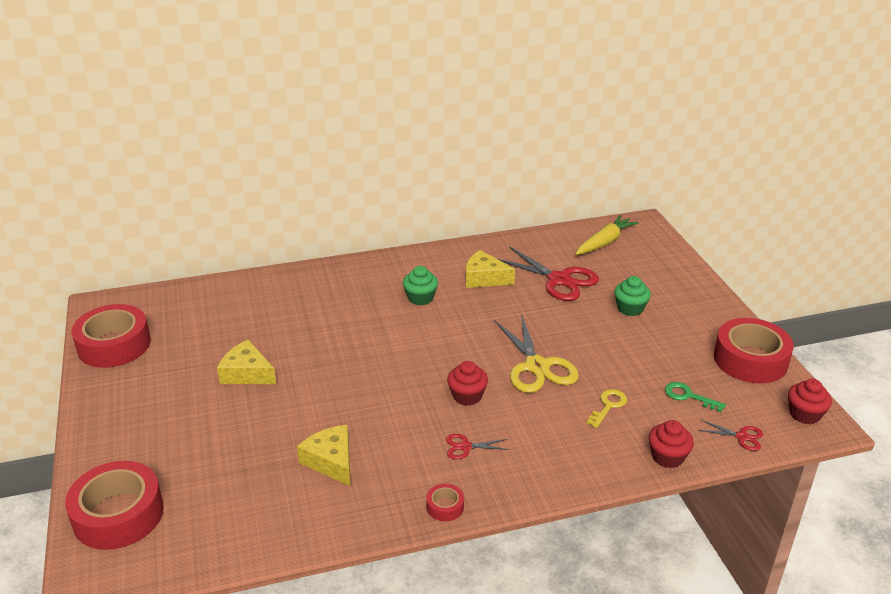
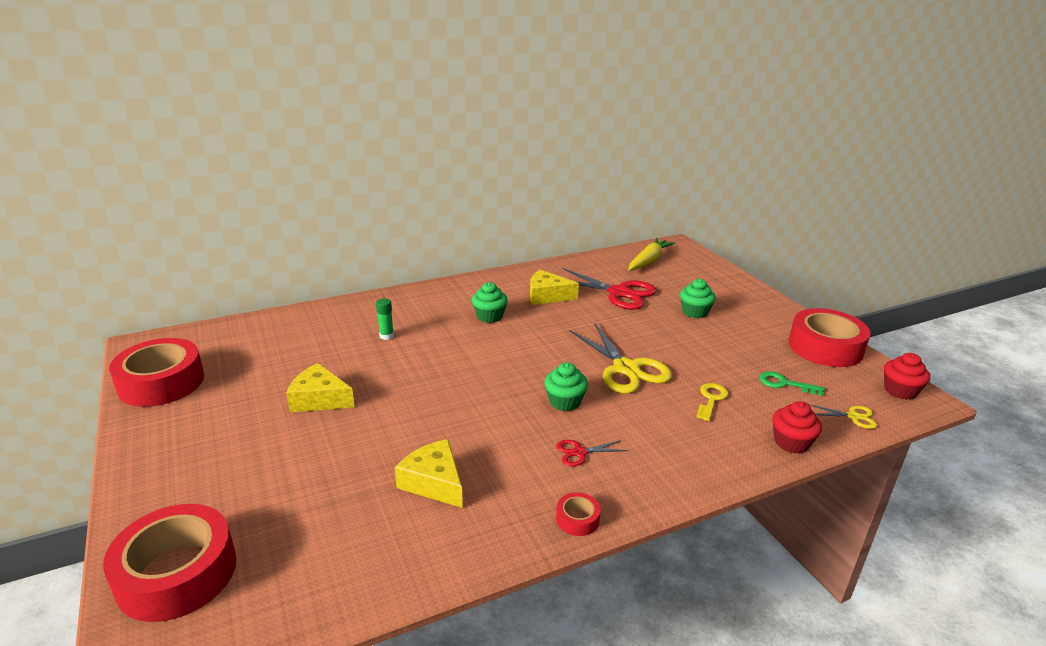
camera: 10 degrees left, 5 degrees down
(317, 312) = (386, 336): none -> green glue stick
(467, 396) = (565, 402): red cupcake -> green cupcake
(742, 437) = (853, 417): red scissors -> yellow scissors

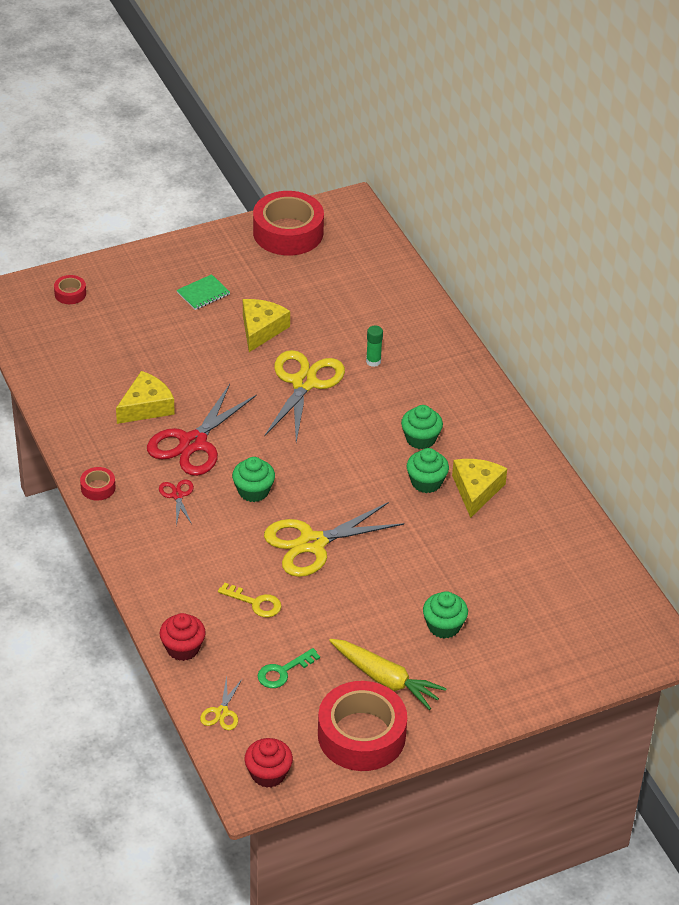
camera: 90 degrees right, 15 degrees up
(177, 573) = (70, 293): red tape -> red tape, size x0.43
(238, 442) = (203, 293): none -> green notebook
(410, 372) = (304, 383): none -> yellow scissors
(541, 315) = (426, 482): none -> green cupcake
(619, 293) = (490, 559): red scissors -> red scissors (193, 443)
(649, 261) = (595, 604): yellow carrot -> yellow carrot (385, 679)
(784, 384) = (283, 671): green key -> green key turned 150 degrees counterclockwise

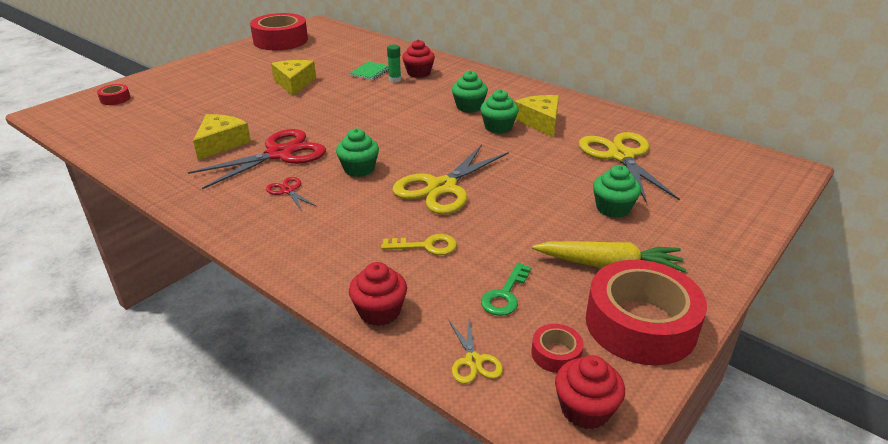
camera: 25 degrees left, 10 degrees down
(98, 488) = (201, 207): red tape -> red tape (556, 354)
(193, 443) = (280, 154): red scissors -> red scissors turned 135 degrees counterclockwise
(203, 293) = (234, 77): green notebook -> green notebook (370, 72)
(304, 383) = (351, 101): yellow scissors -> yellow scissors (621, 156)
(408, 358) = (418, 73): none -> red cupcake

